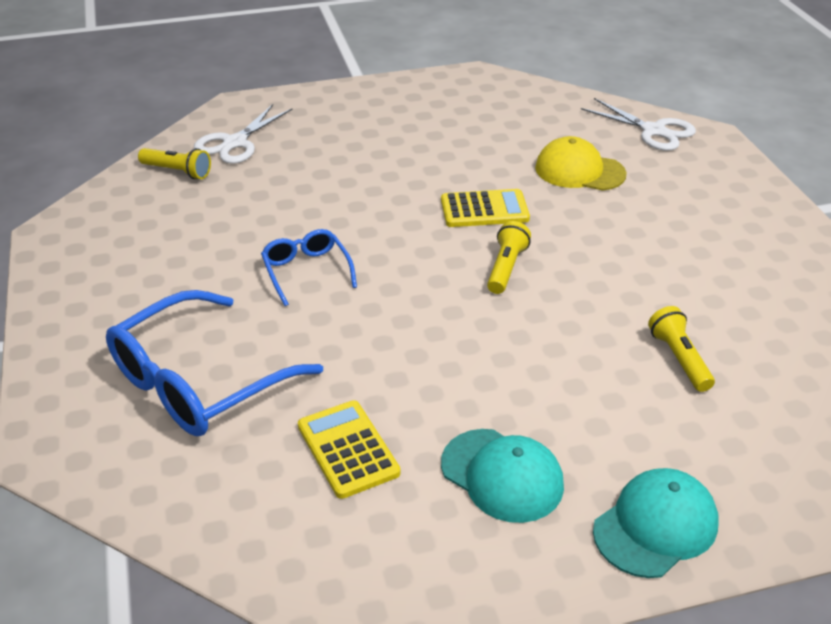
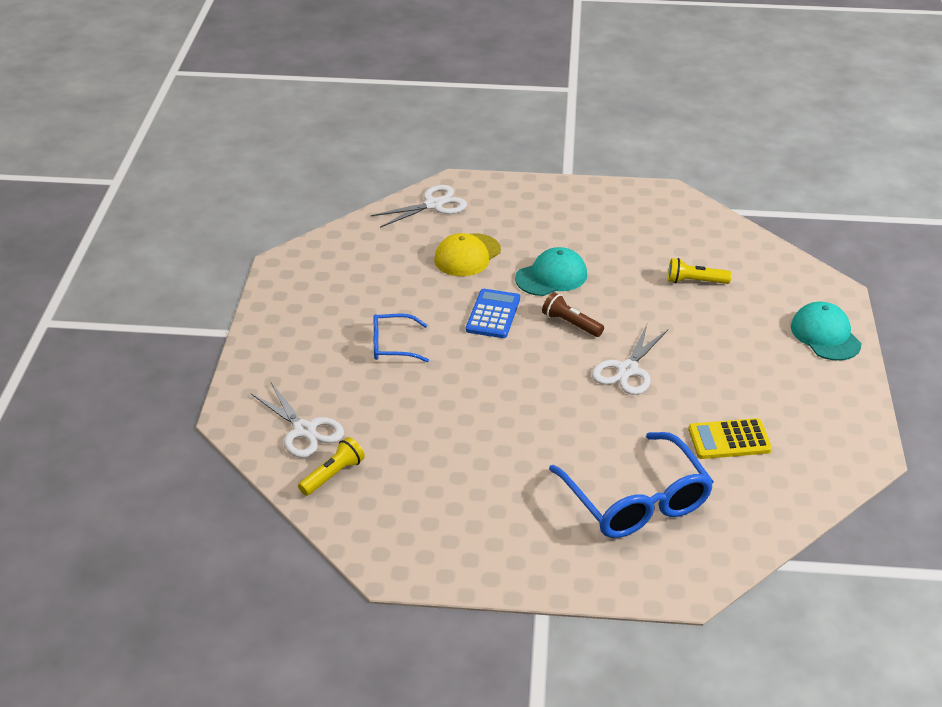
camera: 70 degrees left, 0 degrees up
(306, 271) = (527, 422): blue glasses -> blue glasses (392, 345)
(444, 330) = (627, 370): none -> white scissors
(484, 210) = (493, 314): yellow calculator -> blue calculator
(502, 475) = (771, 380): turquoise cap -> turquoise cap (551, 276)
(506, 268) = (571, 324): yellow flashlight -> brown flashlight

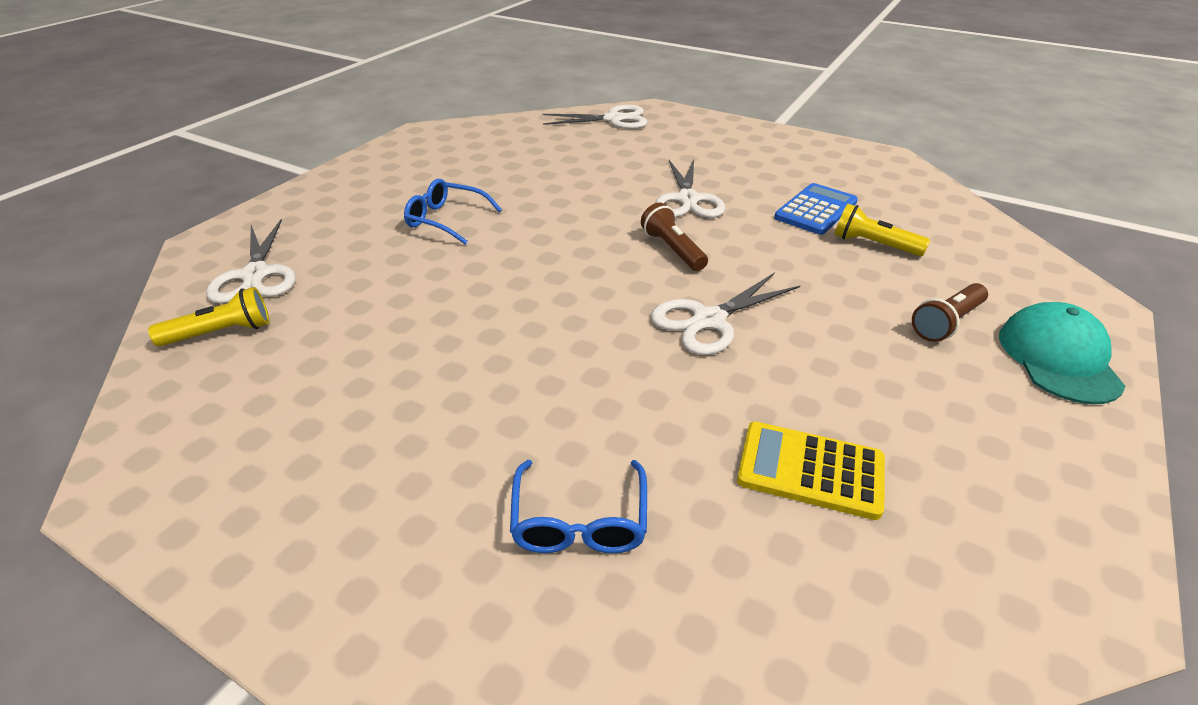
camera: 25 degrees right, 0 degrees up
(467, 255) = (609, 162): yellow cap -> none
(493, 314) = (587, 218): blue calculator -> blue calculator (816, 210)
(551, 276) = (687, 199): turquoise cap -> white scissors
(636, 501) = (579, 521): blue glasses -> blue glasses, size x0.53
(760, 329) = (946, 323): none -> brown flashlight

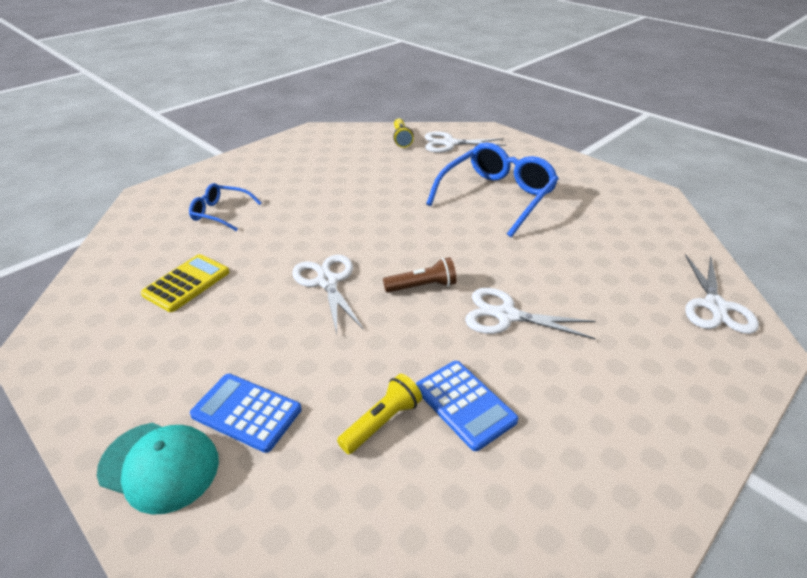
camera: 105 degrees right, 0 degrees up
(446, 220) = (497, 196): blue glasses -> blue glasses, size x1.87
(946, 323) = (246, 412): brown flashlight -> blue calculator

